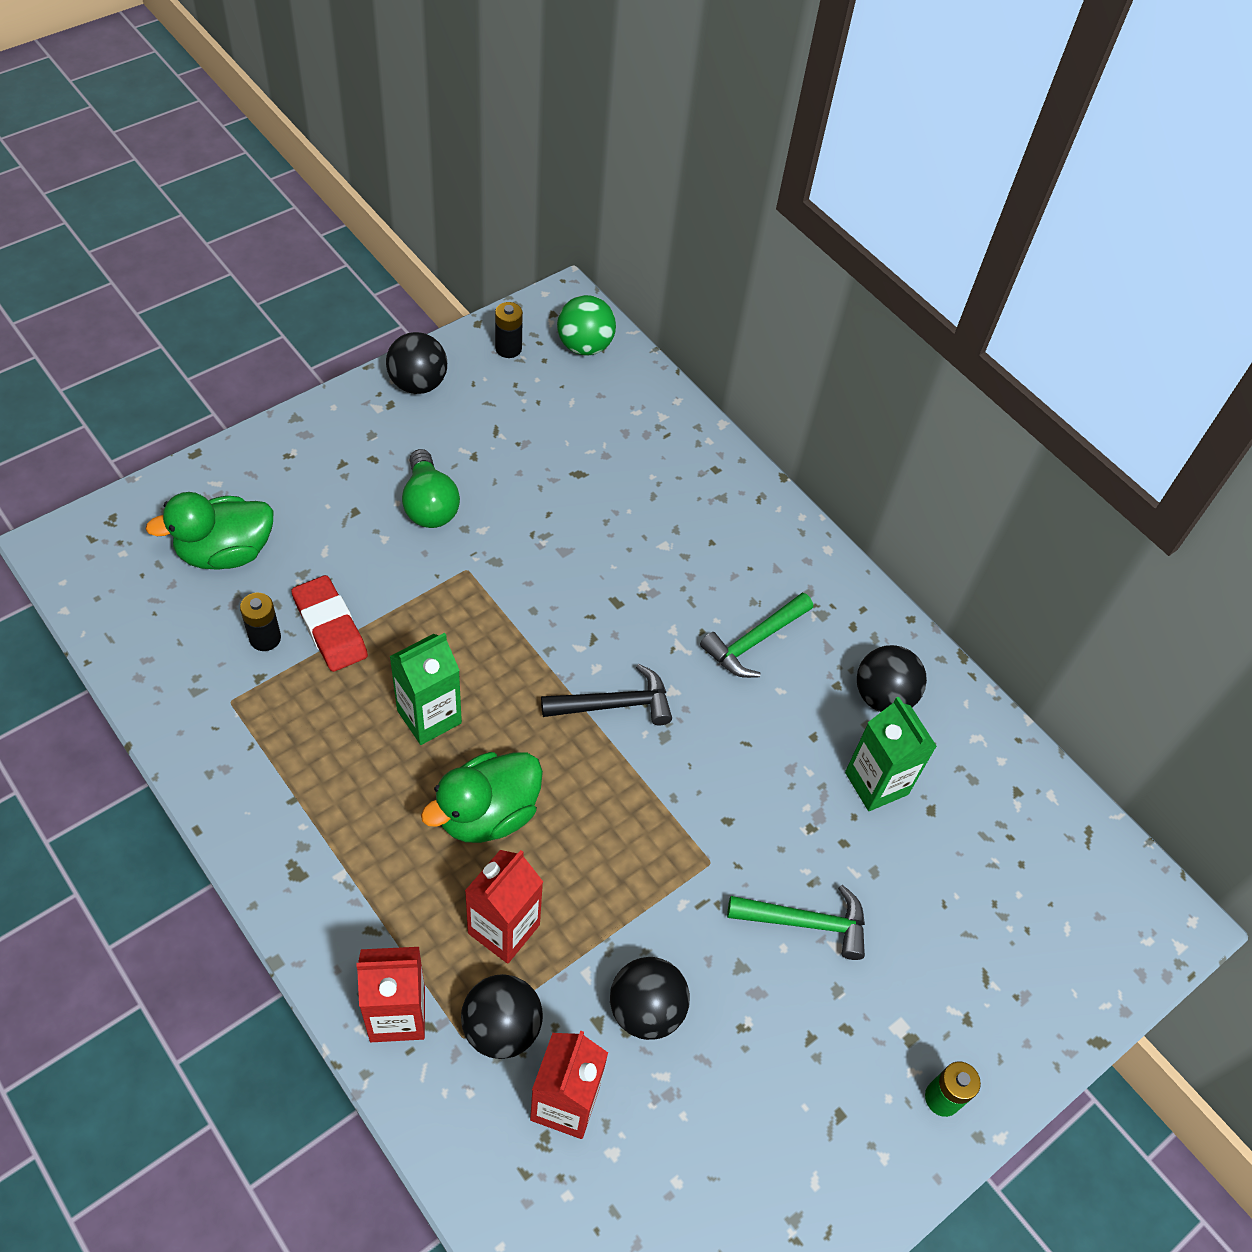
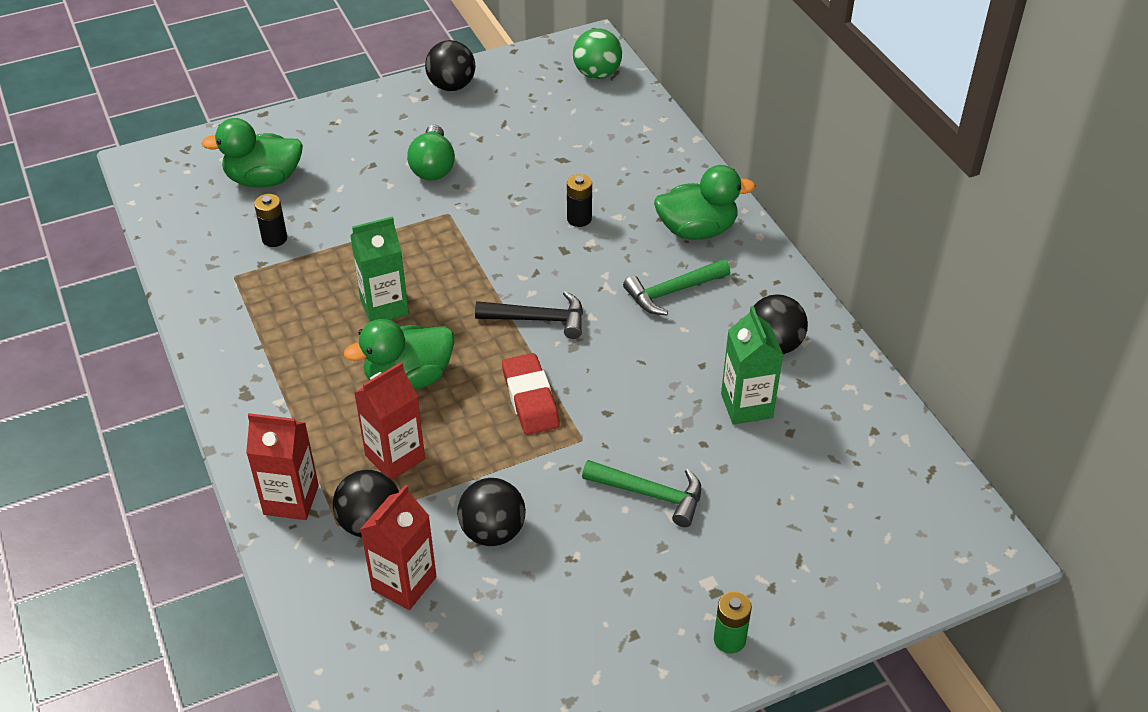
camera: 20 degrees right, 10 degrees down
(330, 627) = (327, 238): red eraser -> red eraser (530, 398)
(508, 348) = (533, 70): black battery -> black battery (579, 219)
(758, 552) = (697, 230): none -> green duck

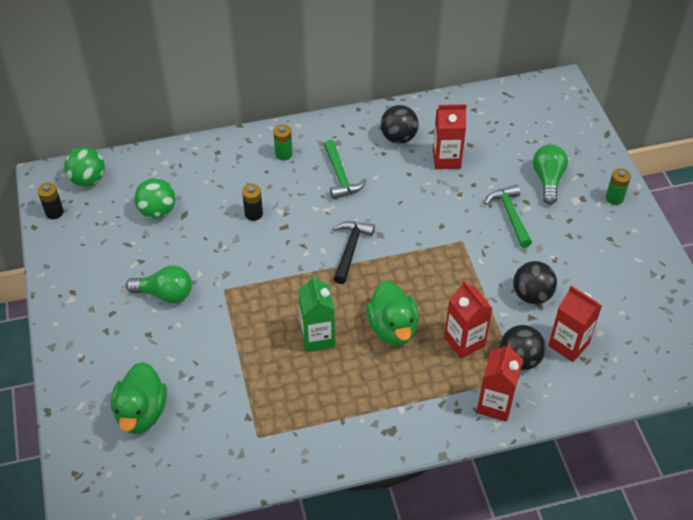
camera: 80 degrees left, 5 degrees up
(274, 239) = (220, 407): black battery -> black battery (54, 212)
(451, 86) = (65, 272): black ball -> none
(530, 398) = (423, 263): red eraser -> none
(561, 137) = (157, 211): none -> green ball
(650, 494) = (510, 215): green hammer -> green hammer turned 45 degrees counterclockwise
(697, 230) = (283, 154): green duck -> green battery
(743, 540) = (548, 180): none -> green light bulb
(746, 406) = (446, 159): green carton -> red carton

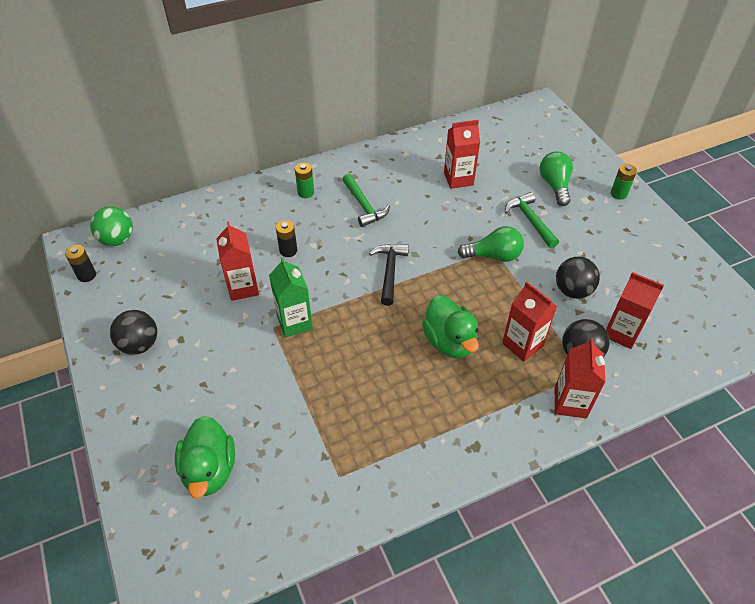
camera: 10 degrees left, 0 degrees up
(157, 211) = (192, 260): green ball -> none
(165, 294) = (214, 340): green light bulb -> green light bulb (493, 256)
(202, 245) = (243, 287): none -> red carton
(317, 337) = (377, 362): green carton -> green carton (294, 322)
(398, 137) = (409, 165): black ball -> black ball (140, 344)

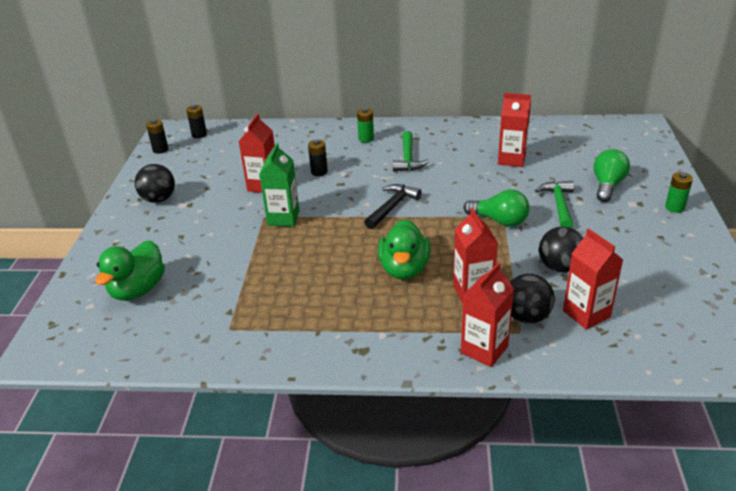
camera: 30 degrees right, 15 degrees down
(117, 240) = (199, 134): green ball -> black battery

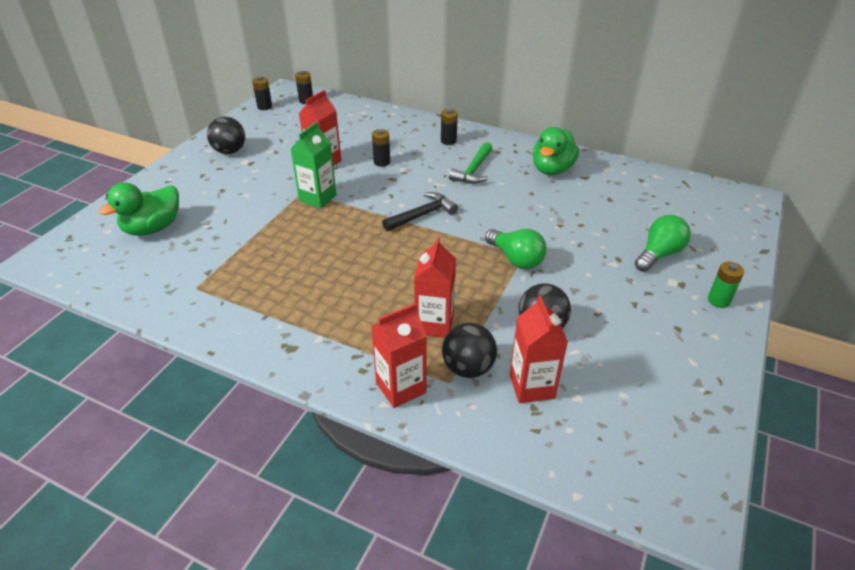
camera: 20 degrees right, 5 degrees up
(366, 139) = (448, 141): green battery -> black battery
(404, 269) = (387, 280): green duck -> green duck (552, 169)
(511, 159) = (576, 199): red carton -> none
(559, 205) = (590, 260): green hammer -> none

